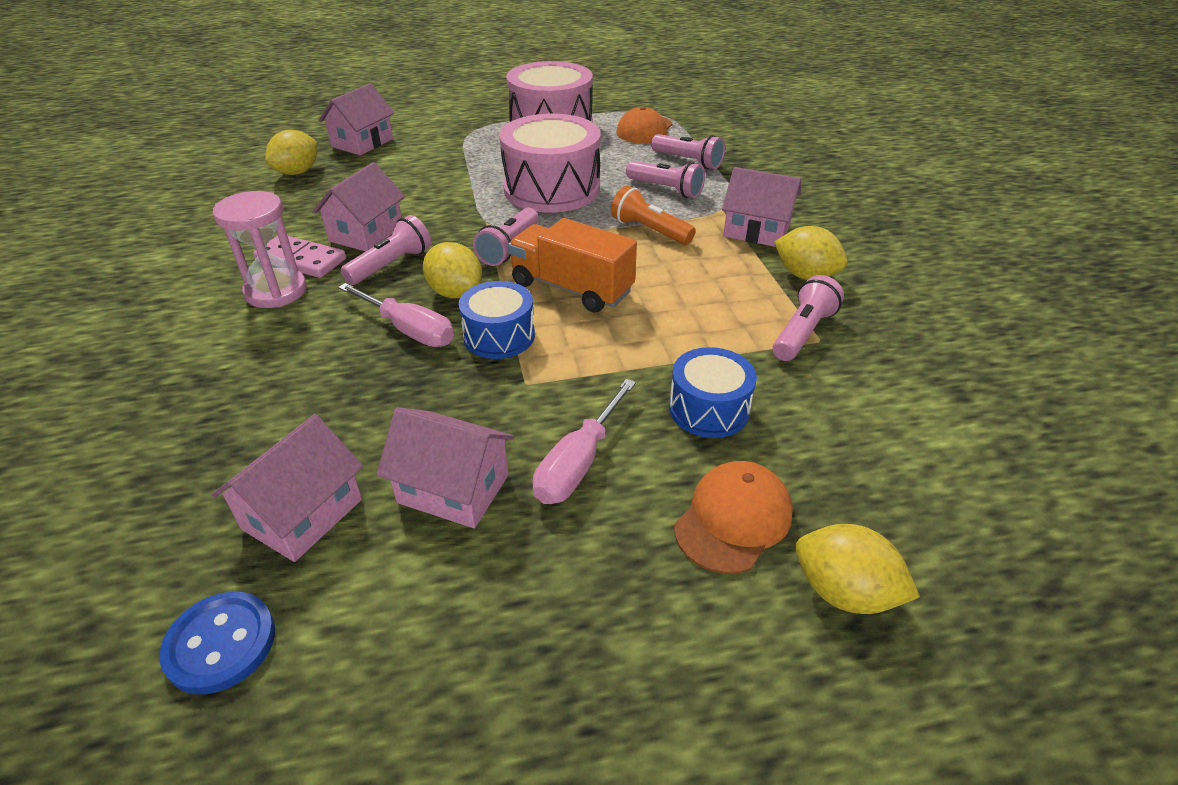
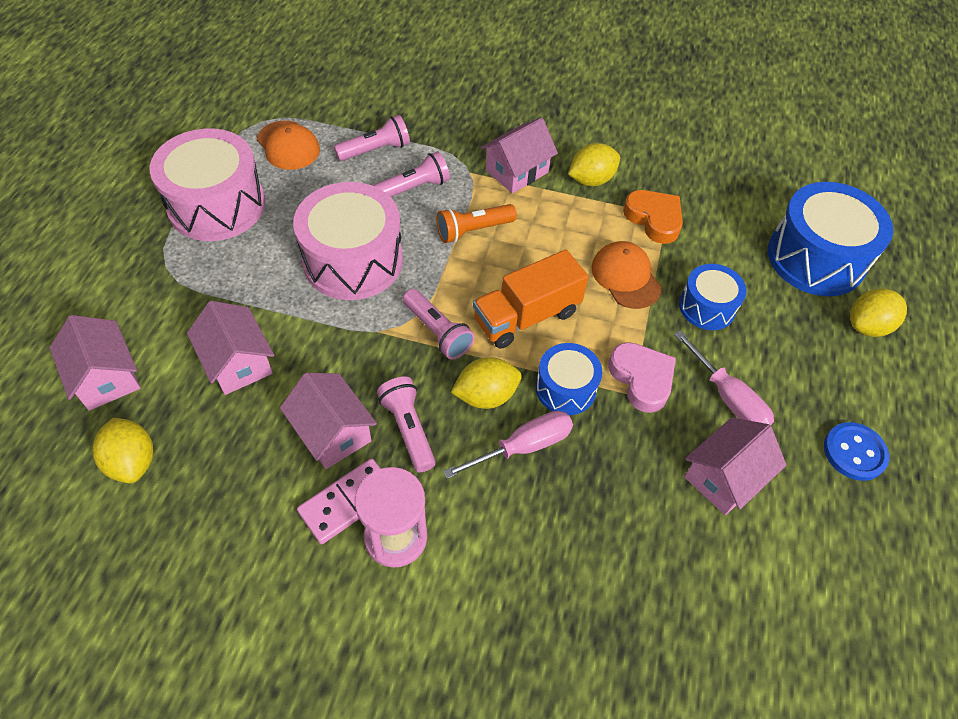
camera: 65 degrees left, 15 degrees up
(221, 644) = (813, 651): blue button -> blue button (854, 452)
(303, 514) = (713, 578): pink house -> pink house (238, 362)
(552, 384) = (641, 379): none -> pink heart
(733, 519) = (803, 344): orange cap -> orange cap (626, 277)
(803, 332) = (654, 219): pink flashlight -> orange heart
(915, 497) = (815, 258): none -> blue drum

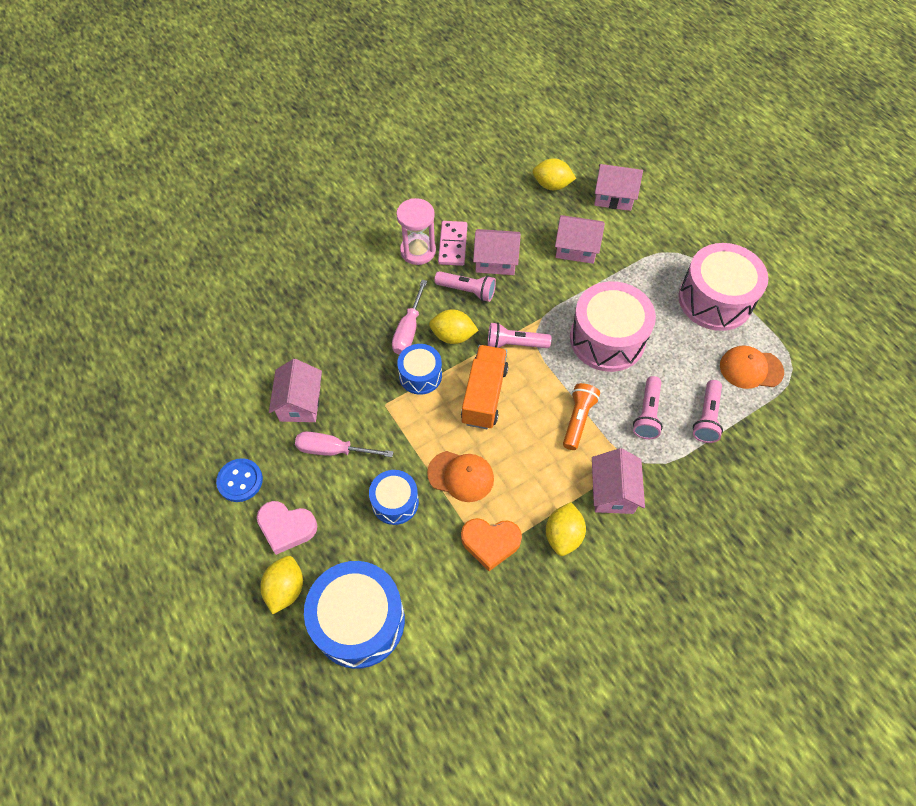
camera: 135 degrees right, 5 degrees up
(486, 395) = (453, 336): yellow lemon -> yellow lemon turned 75 degrees clockwise
(641, 379) = (388, 417): pink heart -> pink heart (286, 527)

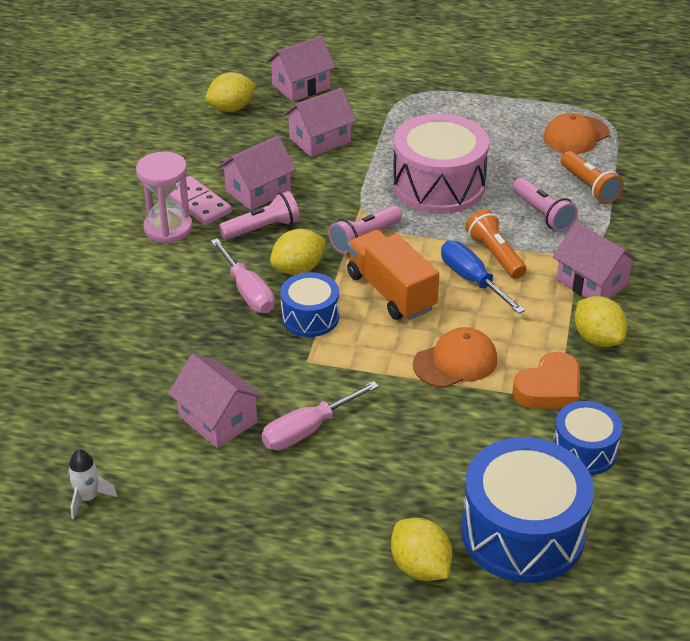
camera: 45 degrees left, 20 degrees down
(194, 397) = (88, 498): none -> white rocket
(240, 481) = (246, 524): blue button -> none
(286, 527) = (350, 522): pink heart -> none
(395, 502) = (425, 423): blue drum -> blue drum (584, 450)
(541, 427) = (472, 280): none -> blue screwdriver
(706, 417) = (589, 187): pink flashlight -> orange flashlight
(715, 300) = (486, 108): pink drum -> none

